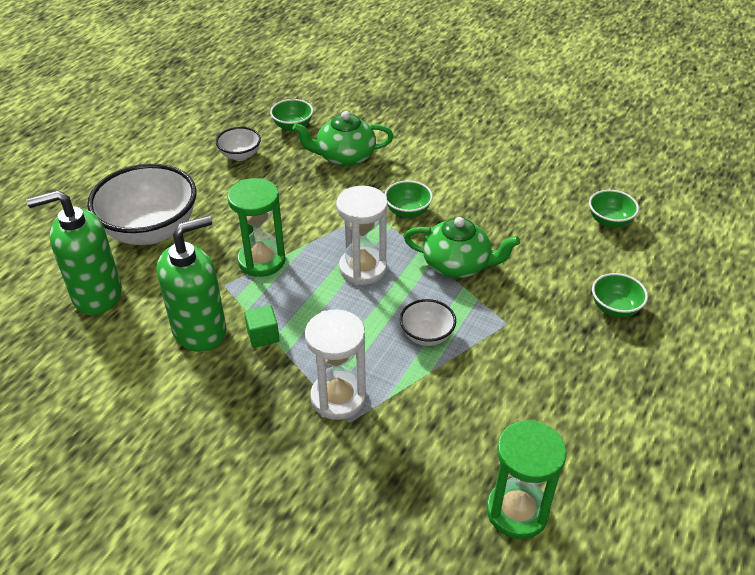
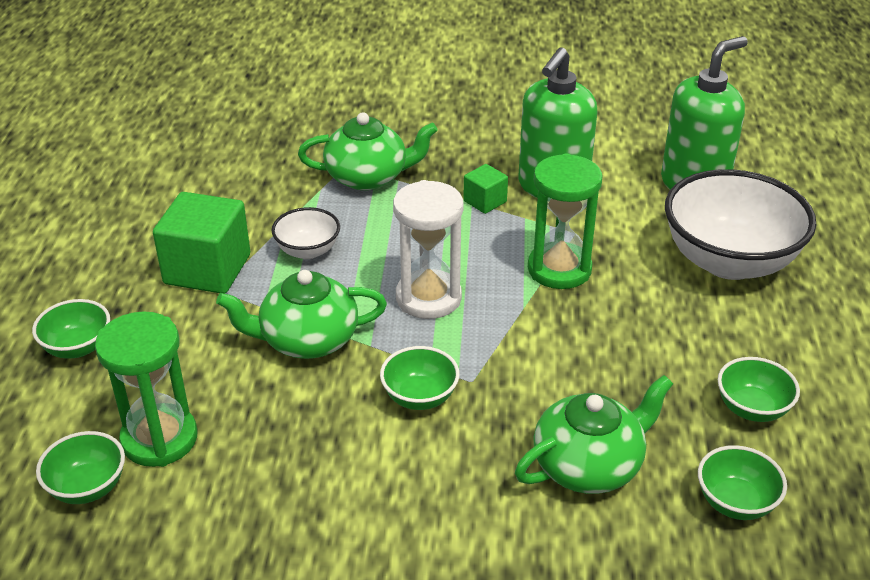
camera: 155 degrees right, 5 degrees down
(240, 155) = (752, 408): white bowl -> green bowl
(338, 398) = (368, 177): white hourglass -> green teapot
(510, 344) = (207, 269): none -> green cube
(517, 511) = (166, 151): green hourglass -> green hourglass (159, 439)

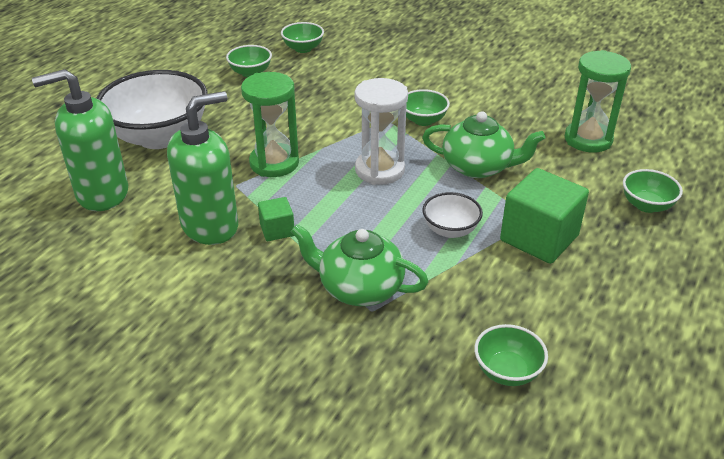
camera: 155 degrees left, 0 degrees up
(87, 487) = (631, 128): green bowl -> green bowl (507, 371)
(589, 465) = (356, 74): green teapot -> none

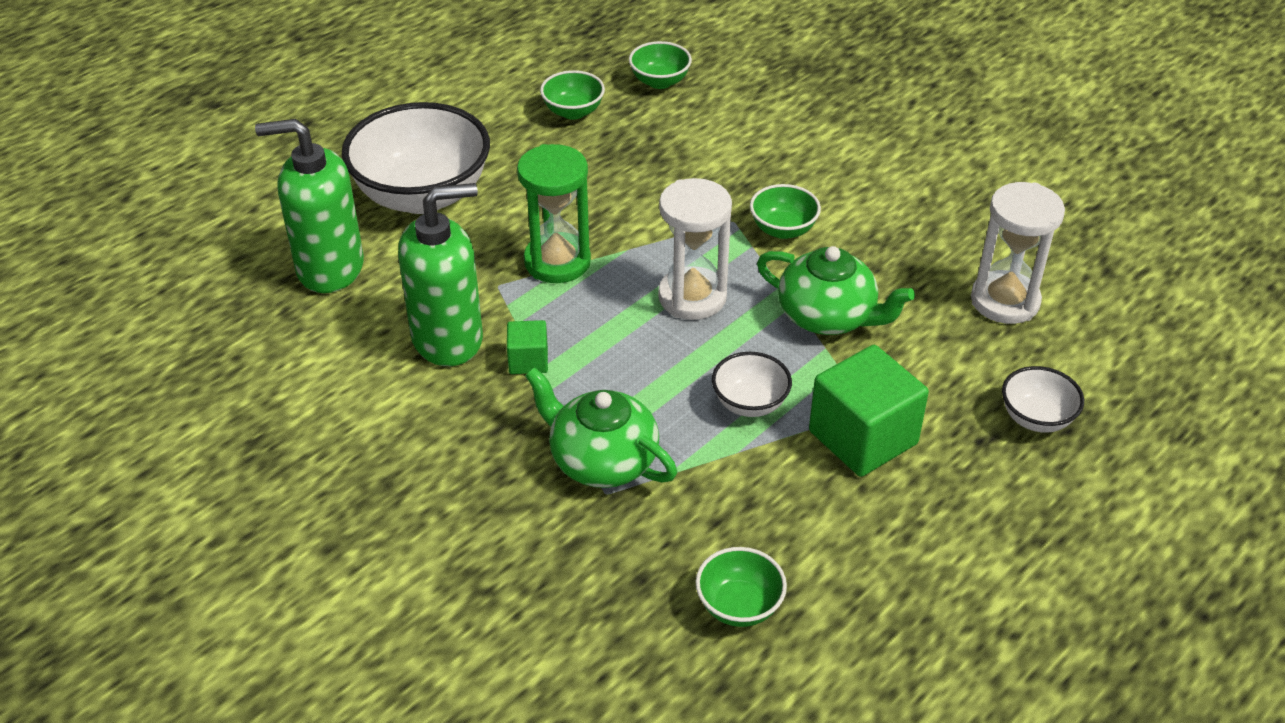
camera: 15 degrees right, 5 degrees up
(588, 139) = (1005, 301): green hourglass -> white hourglass
(646, 205) = (1036, 418): green bowl -> white bowl

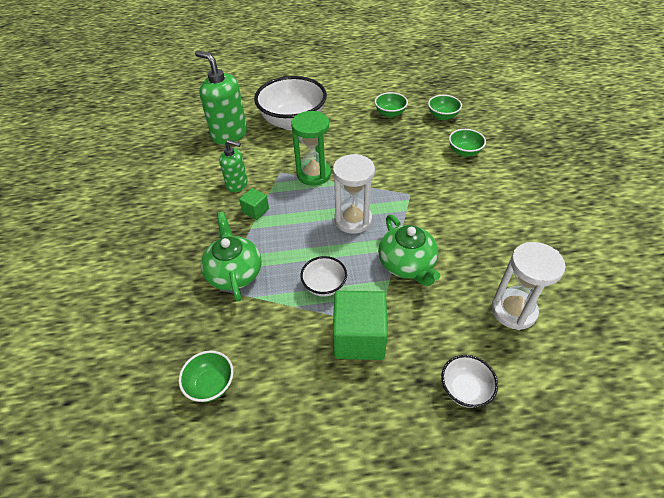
camera: 40 degrees right, 5 degrees up
(448, 339) = (237, 184): green soap dispenser -> green soap dispenser, size x0.59
(783, 229) = (429, 210): green bowl -> green bowl (464, 152)

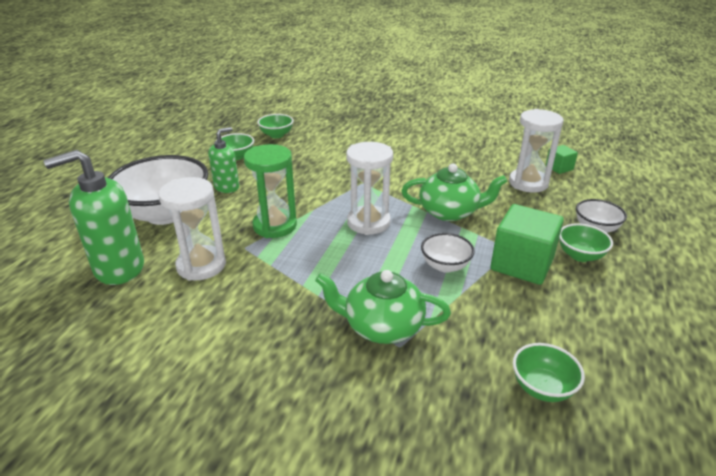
camera: 65 degrees left, 15 degrees down
(237, 184) = (229, 286): green soap dispenser -> green soap dispenser (227, 187)
(250, 163) = (201, 265): none -> white hourglass
(255, 211) = (292, 283): green cube -> green cube (559, 168)
(464, 152) = (336, 142): green bowl -> green bowl (580, 255)

